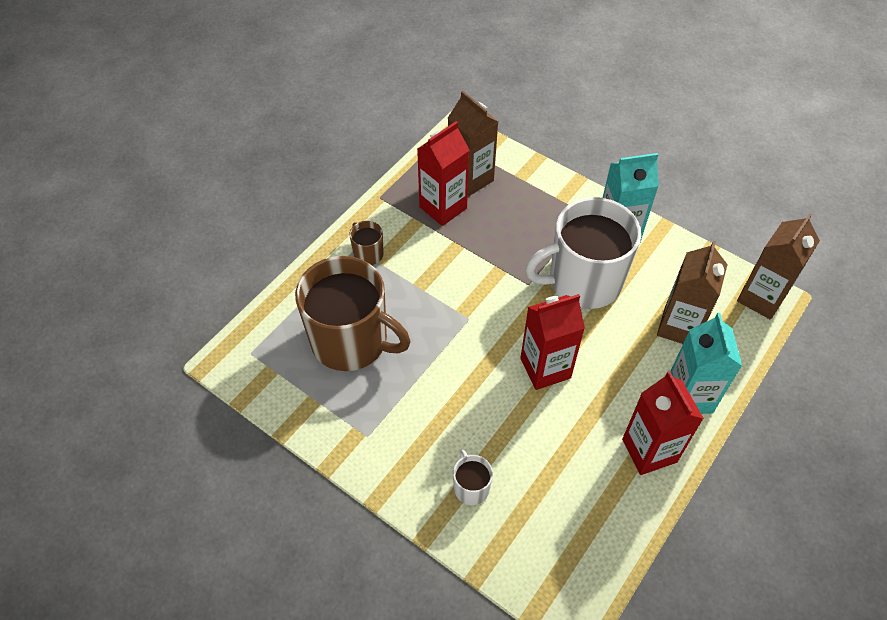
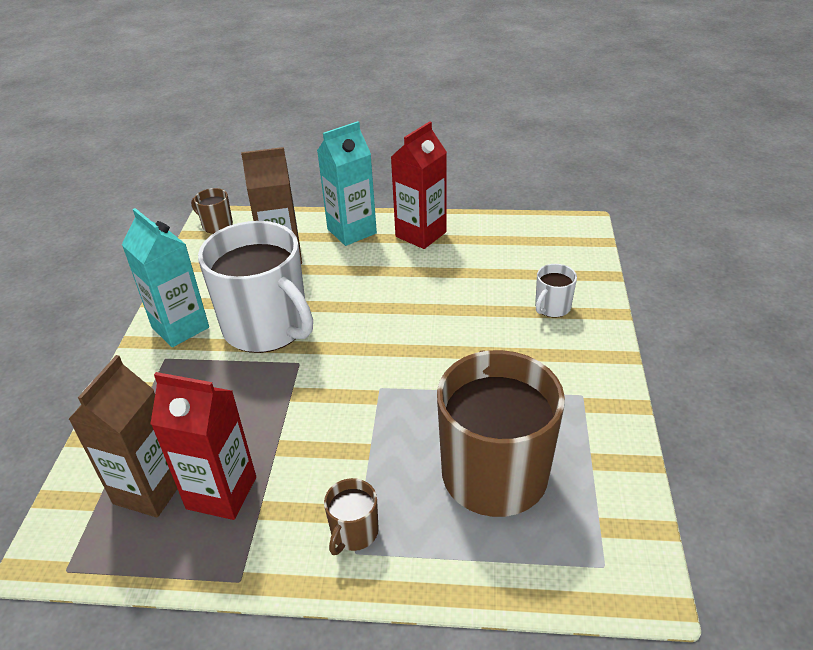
camera: 120 degrees left, 15 degrees down
(545, 368) = (393, 312): red carton -> none
(761, 298) = (217, 225): brown carton -> brown mug

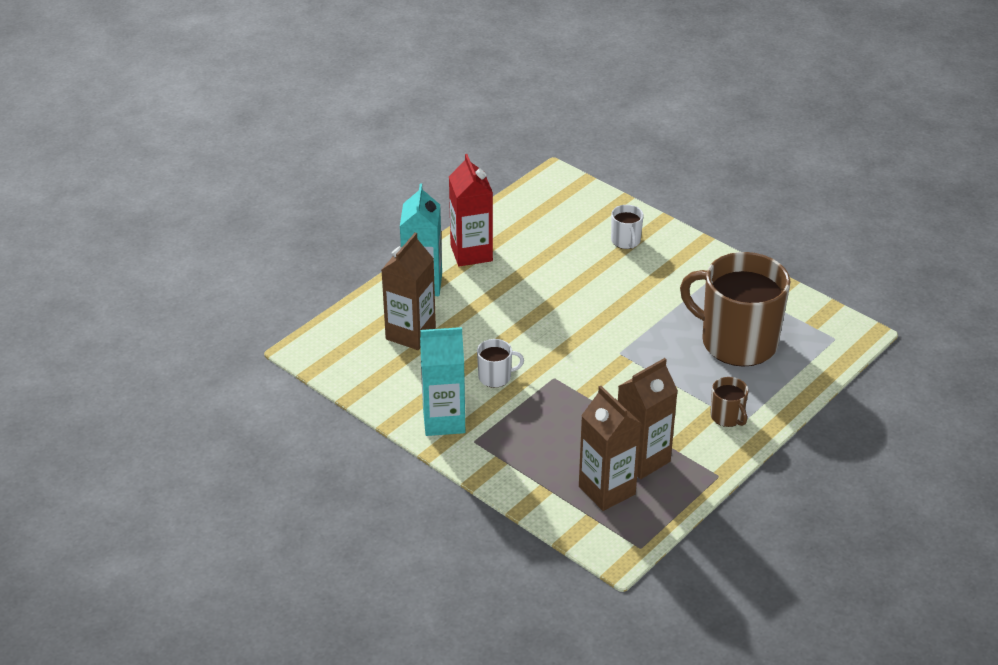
camera: 55 degrees left, 0 degrees up
(217, 225) = (317, 351): brown mug -> none
(221, 493) = (642, 459): red carton -> brown carton
(267, 327) = (495, 377): white mug -> white mug, size x0.42

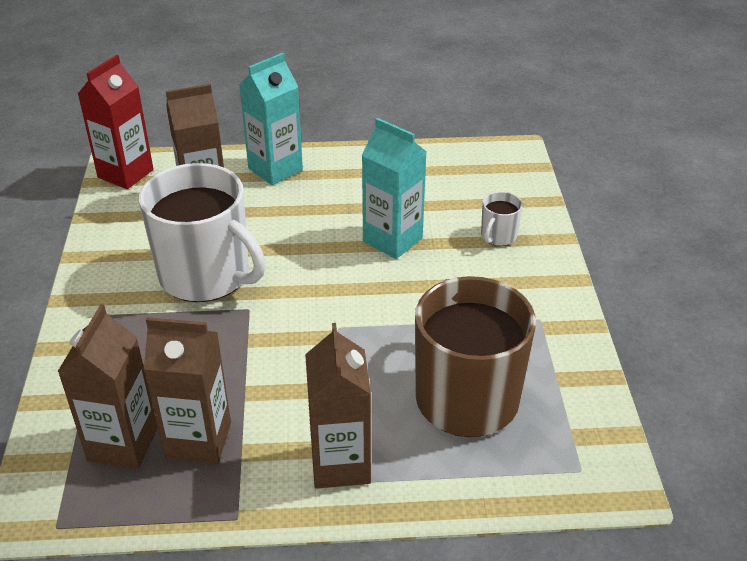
camera: 45 degrees right, 0 degrees up
(444, 421) = (111, 282): turquoise carton -> turquoise carton (392, 240)
(471, 253) = (350, 169): red carton -> red carton (125, 173)
(495, 377) = (206, 275): white mug -> white mug, size x2.38
(727, 416) = (340, 464): brown mug -> brown carton

